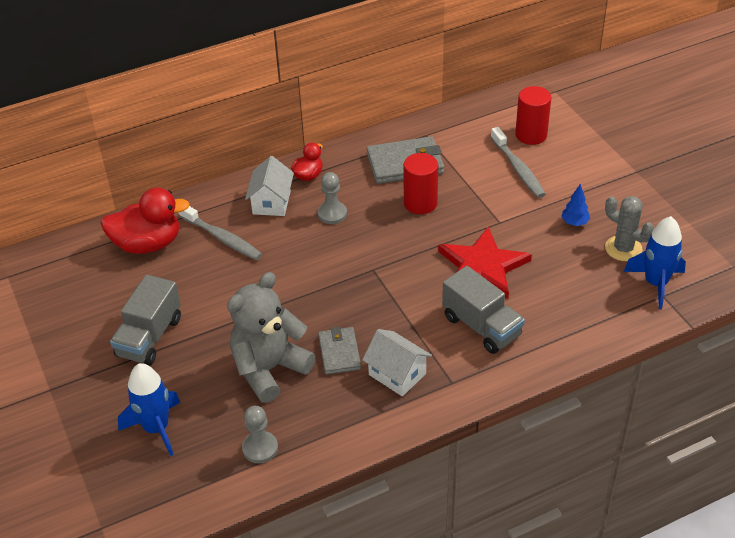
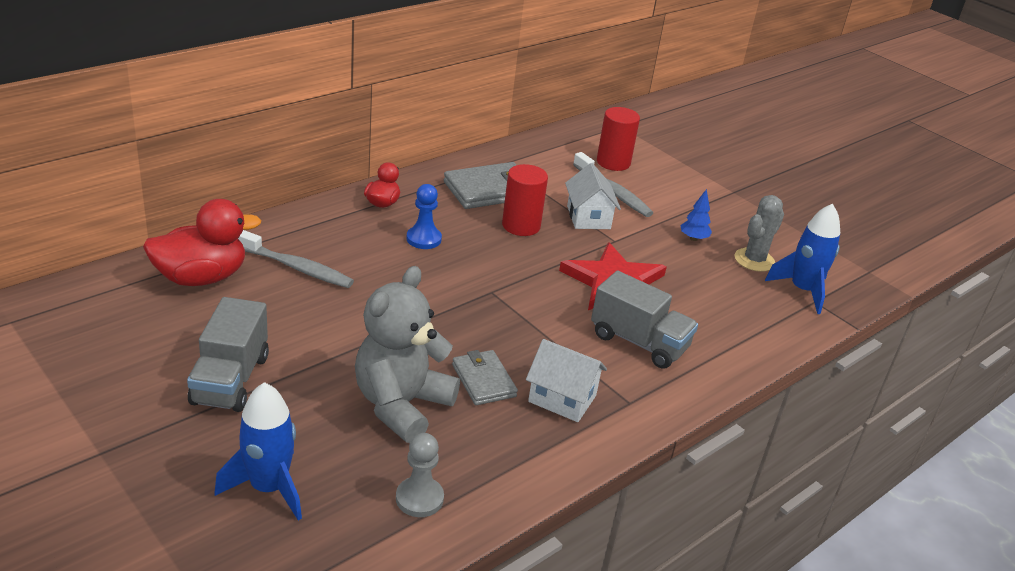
camera: 20 degrees left, 10 degrees down
(271, 202) = (347, 230): white house -> white house (588, 217)
(332, 214) = (423, 239): grey pawn -> blue pawn
(623, 248) = (754, 260): grey cactus -> grey cactus turned 75 degrees counterclockwise

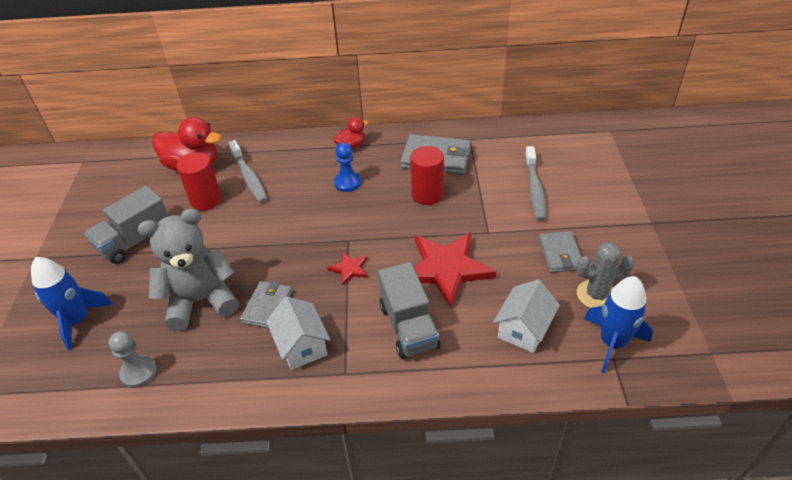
camera: 45 degrees right, 10 degrees up
(525, 316) = (349, 269): none -> red star
(588, 217) = (488, 204): white house -> white house (524, 329)
(613, 162) = (564, 162): red cylinder -> red cylinder (206, 200)
(693, 238) = (560, 254): blue tree -> grey wallet

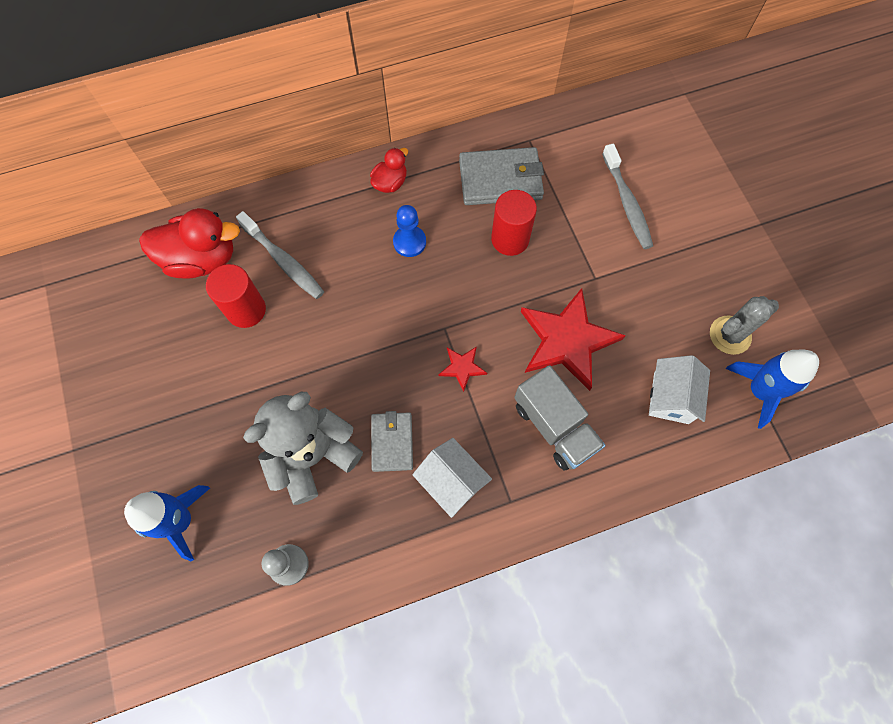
camera: 20 degrees left, 25 degrees up
(135, 240) = (188, 392): grey truck -> none
(560, 254) = (680, 290): grey wallet -> none

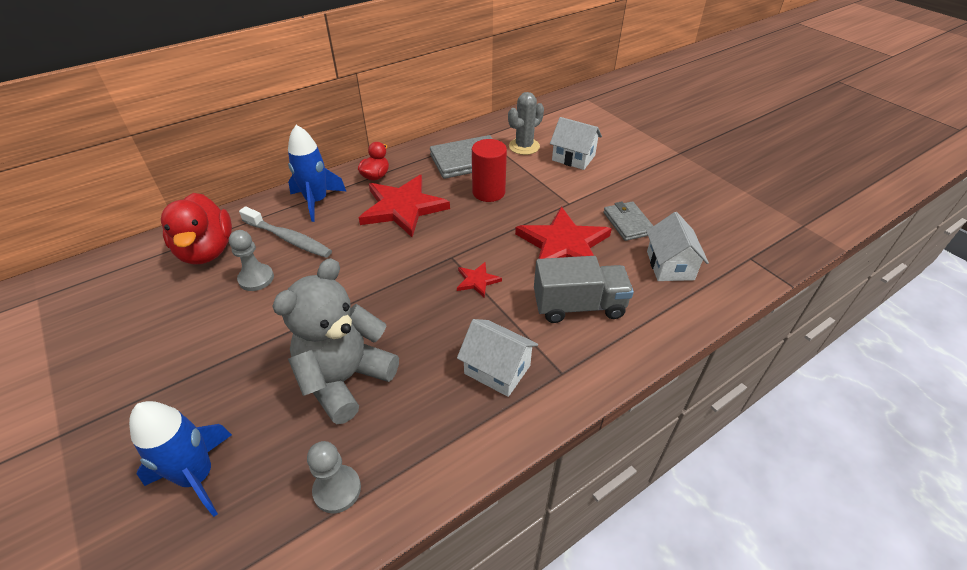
camera: 15 degrees left, 25 degrees down
(201, 259) = (207, 251): red duck -> red duck turned 90 degrees clockwise
(246, 310) = (256, 278): red cylinder -> grey pawn
(392, 442) = (426, 350): grey wallet -> grey wallet (628, 223)
(409, 242) = (402, 208): blue pawn -> red star
(554, 426) = (578, 305): grey truck -> grey truck turned 45 degrees counterclockwise
(627, 203) = (573, 158): grey toothbrush -> white house
(730, 335) = (694, 218): grey cactus -> grey cactus (524, 146)
(759, 391) = (739, 247): blue rocket -> blue rocket (317, 201)

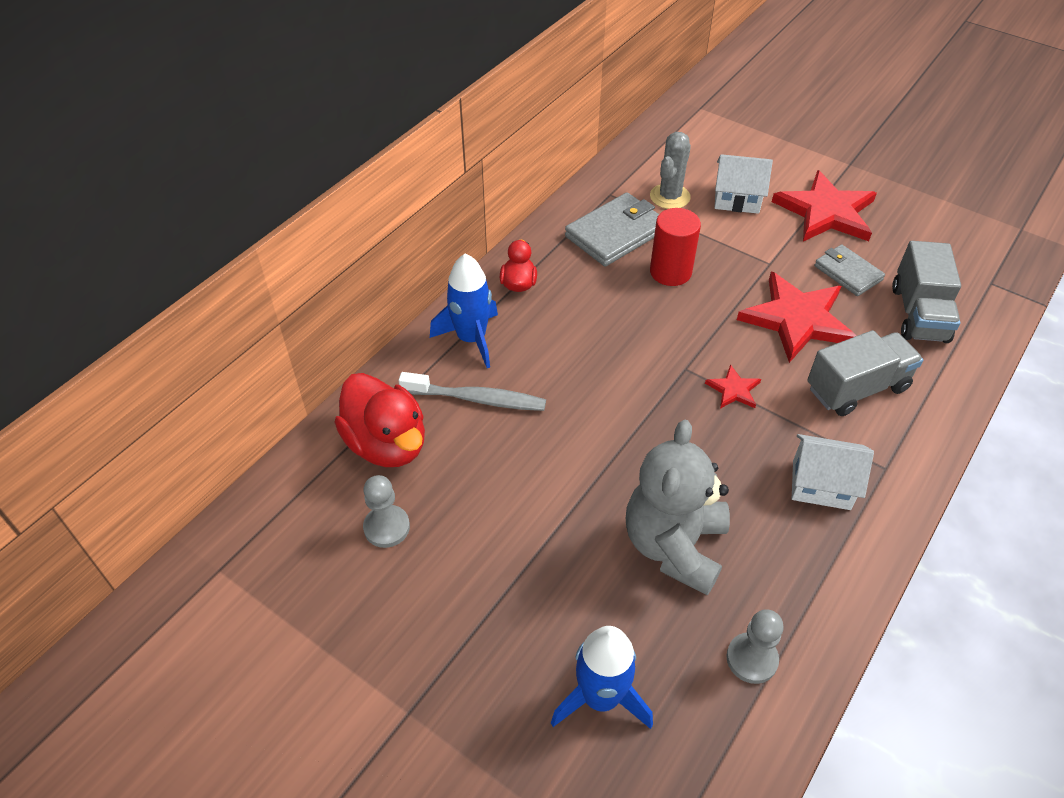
camera: 20 degrees left, 5 degrees up
(256, 278) = (479, 461): grey pawn -> grey pawn (387, 527)
(402, 208) = (584, 320): red star -> red star (826, 212)
(670, 265) = (919, 314): white house -> grey truck

